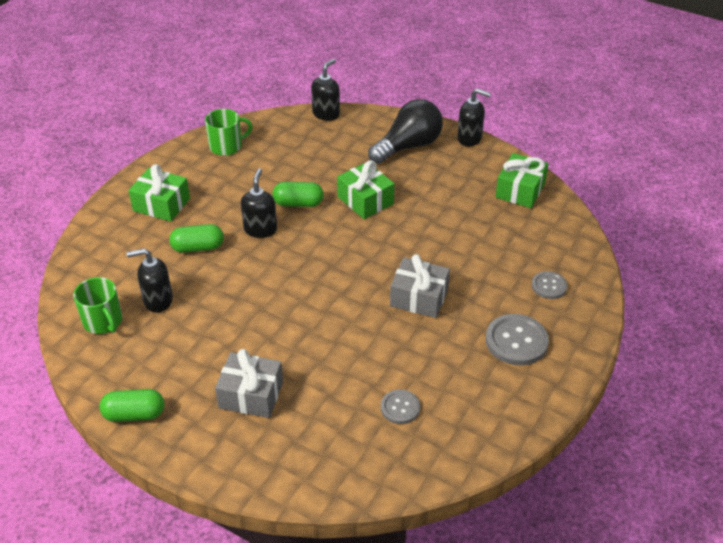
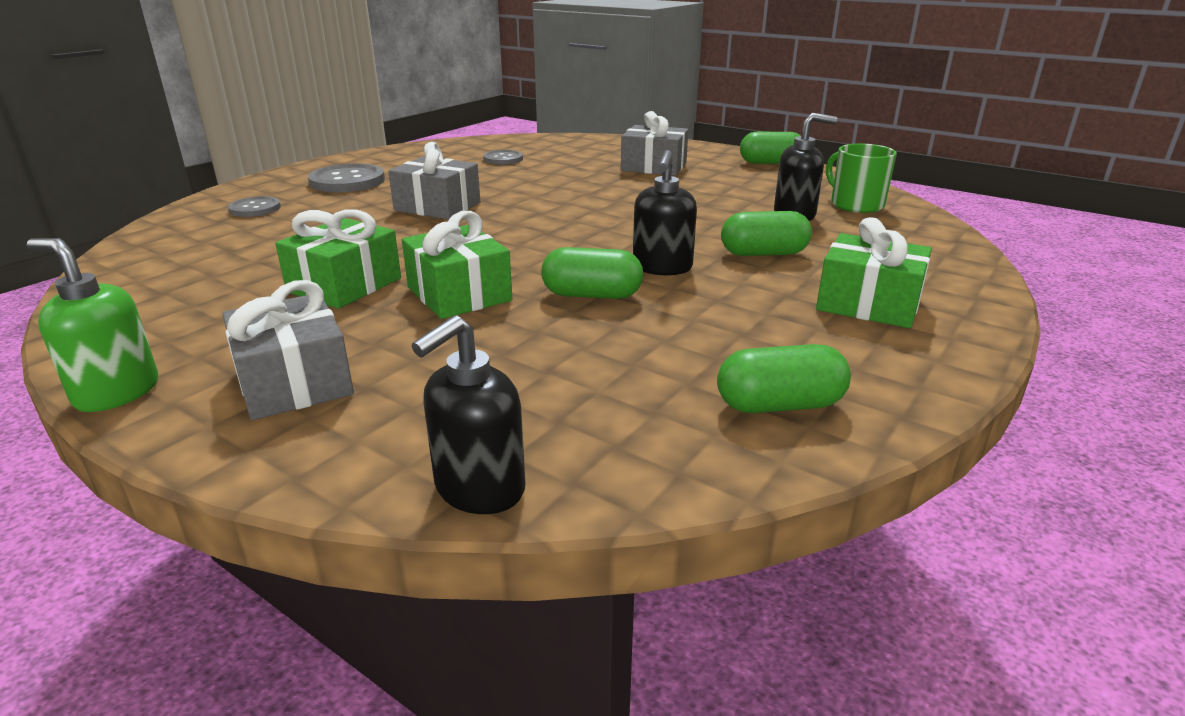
camera: 175 degrees left, 15 degrees down
(227, 146) = (779, 405): green mug -> green capsule
(408, 146) = (294, 382): black light bulb -> grey gift
(469, 138) = (116, 392): black soap dispenser -> green soap dispenser
(520, 190) = (145, 295): green gift -> green gift (344, 285)

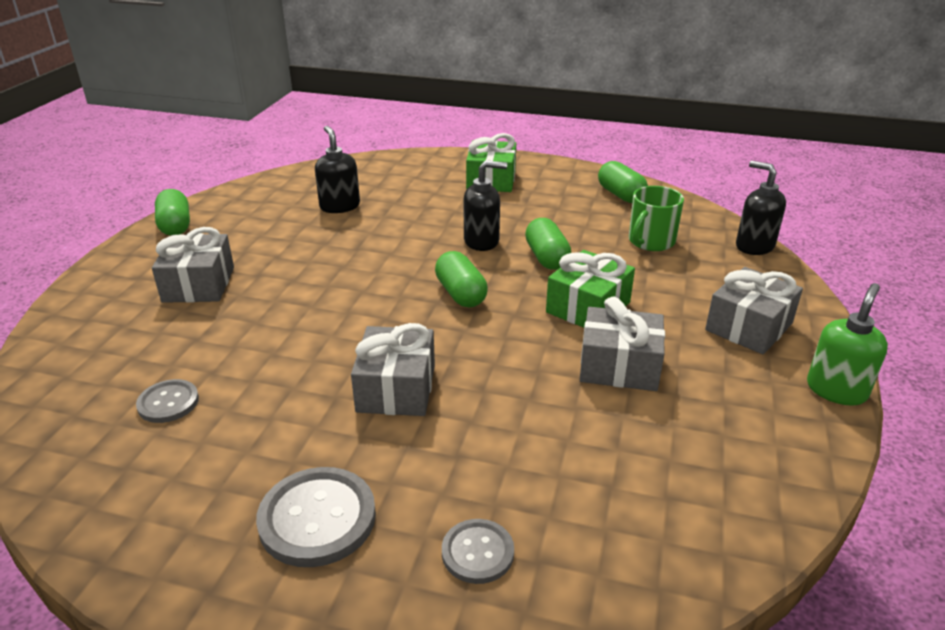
camera: 110 degrees left, 5 degrees up
(116, 392) = (836, 390): green soap dispenser -> green soap dispenser turned 150 degrees counterclockwise
(344, 285) = (619, 366): green gift -> grey gift
(479, 489) = (754, 246): black soap dispenser -> black soap dispenser turned 150 degrees counterclockwise
(763, 253) = (431, 211): green capsule -> green capsule (460, 294)
(855, 204) = (303, 187): green mug -> green mug (650, 241)

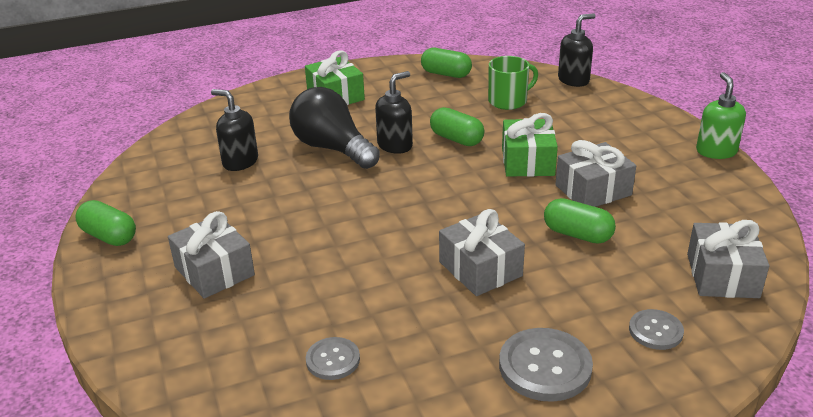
camera: 35 degrees left, 0 degrees up
(425, 223) = (332, 148): none -> black light bulb
(460, 294) = (433, 188): green capsule -> green capsule (577, 234)
(650, 241) = (508, 101): green mug -> green mug turned 120 degrees counterclockwise
(749, 327) = (632, 134): grey gift -> grey gift (722, 276)
(754, 246) = (573, 80): black soap dispenser -> black soap dispenser turned 135 degrees clockwise

